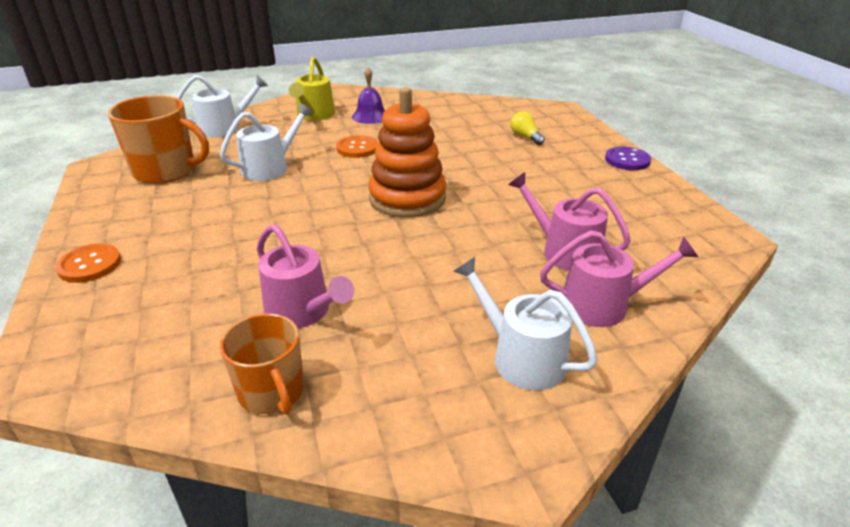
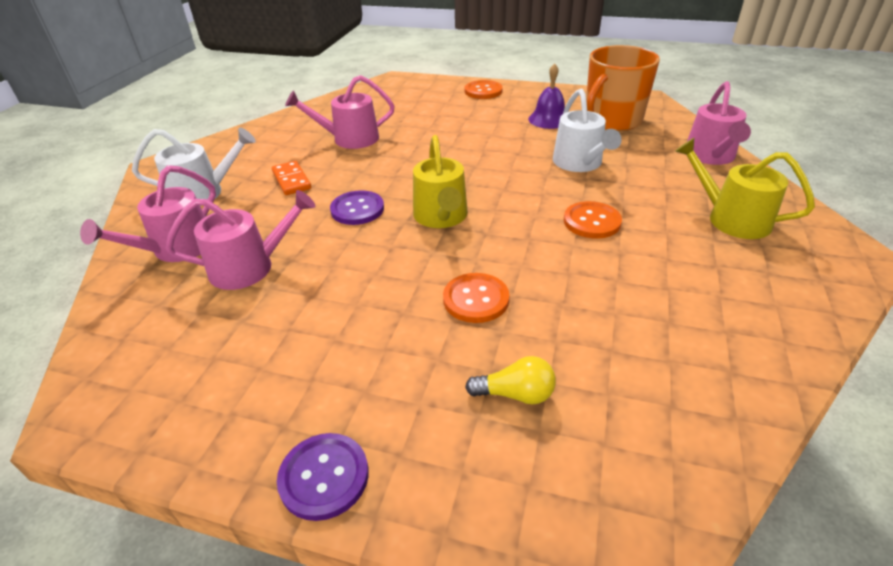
camera: 125 degrees right, 5 degrees up
(224, 128) = (710, 156): white watering can -> pink watering can
(272, 392) = (302, 121): orange mug -> none
(370, 116) = (705, 262): purple bell -> purple bell (549, 119)
(407, 198) = (441, 217): orange stacking toy -> yellow watering can
(432, 304) = (291, 180): none -> orange domino
(438, 238) = (357, 209): none -> purple button
(478, 161) = (476, 299): none -> orange button

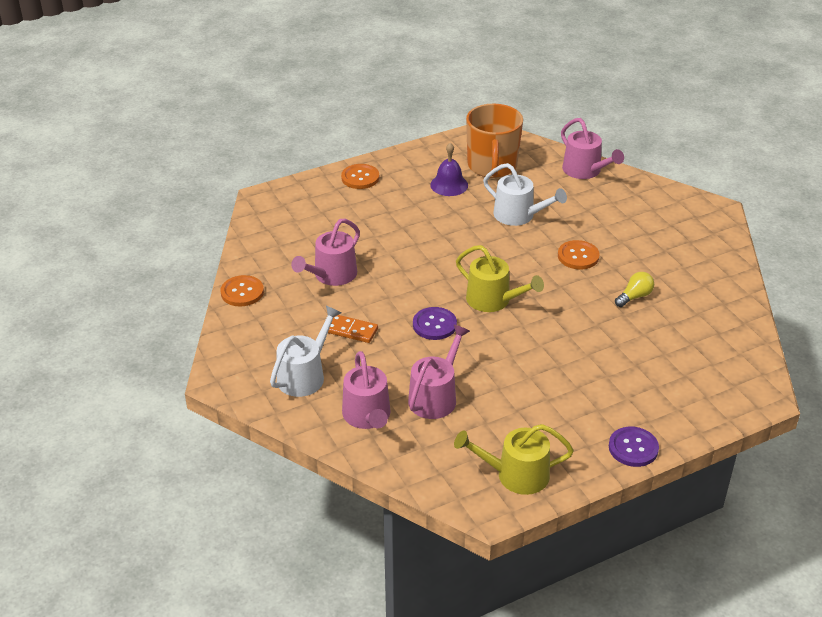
camera: 45 degrees left, 0 degrees up
(476, 299) = (582, 337): orange button -> orange button (242, 292)
(515, 394) = (658, 368): yellow light bulb -> yellow light bulb (634, 297)
(731, 218) = (642, 215): yellow watering can -> yellow watering can (516, 475)

